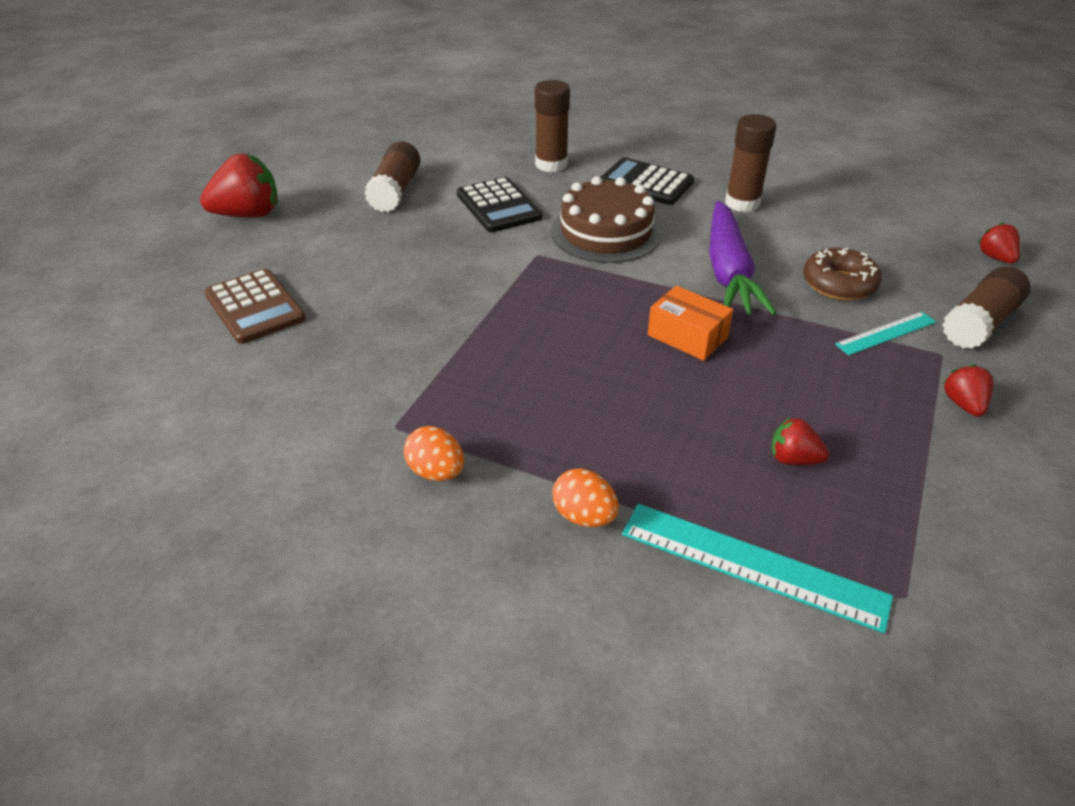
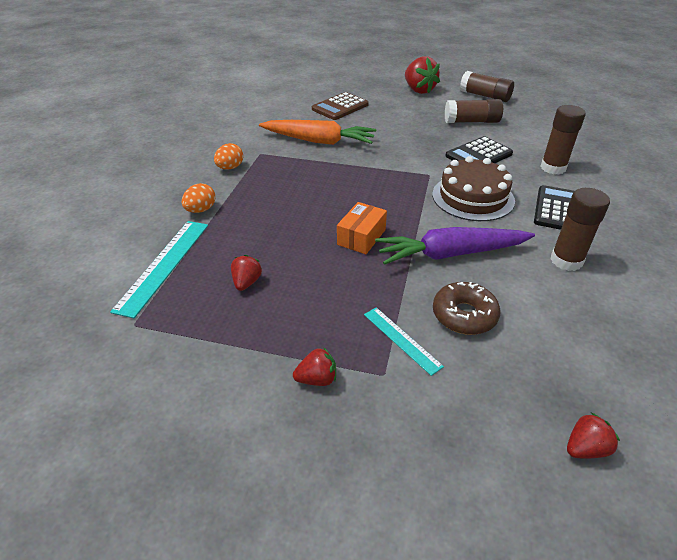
camera: 80 degrees right, 0 degrees up
(381, 347) = (319, 141): none -> orange carrot
(979, 323) = (442, 410): brown glue stick -> brown glue stick (485, 96)

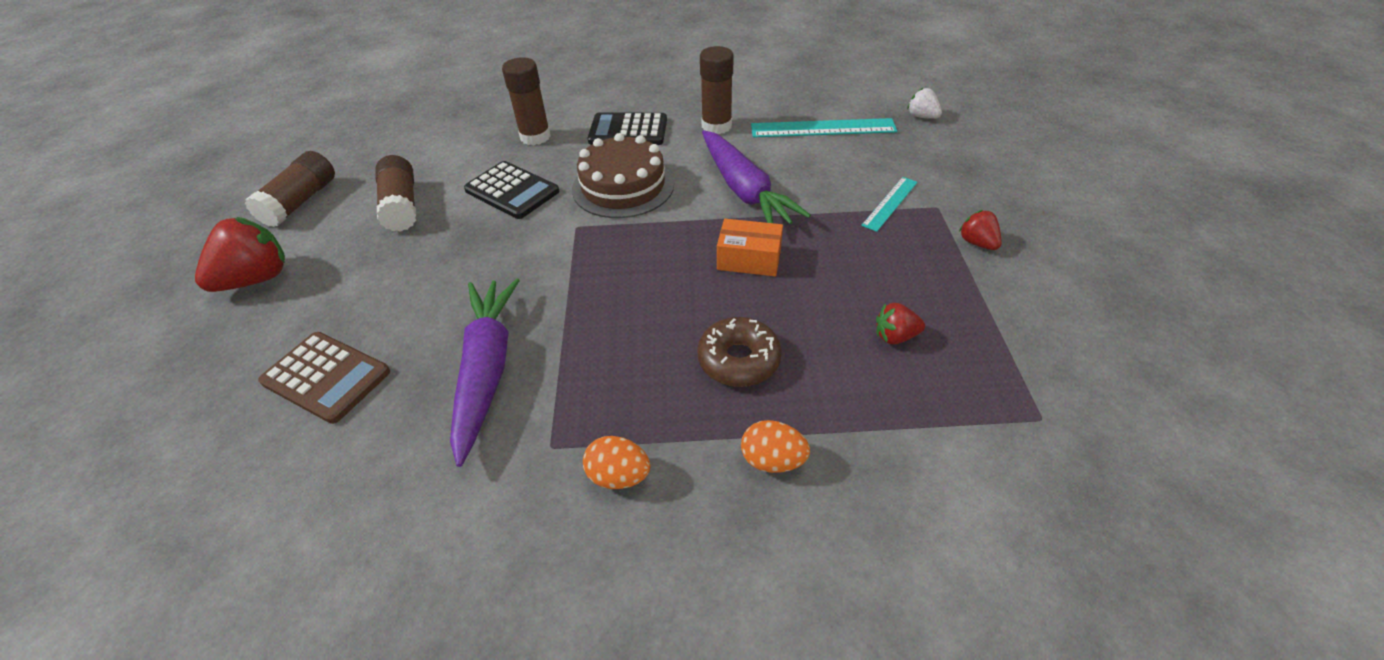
camera: 105 degrees left, 5 degrees up
(164, 265) = (925, 443): turquoise ruler -> turquoise ruler (823, 128)
(319, 141) = (487, 370): orange carrot -> purple carrot
(464, 315) = (832, 173): brown donut -> brown donut (739, 360)
(585, 448) = (922, 116): red strawberry -> white strawberry

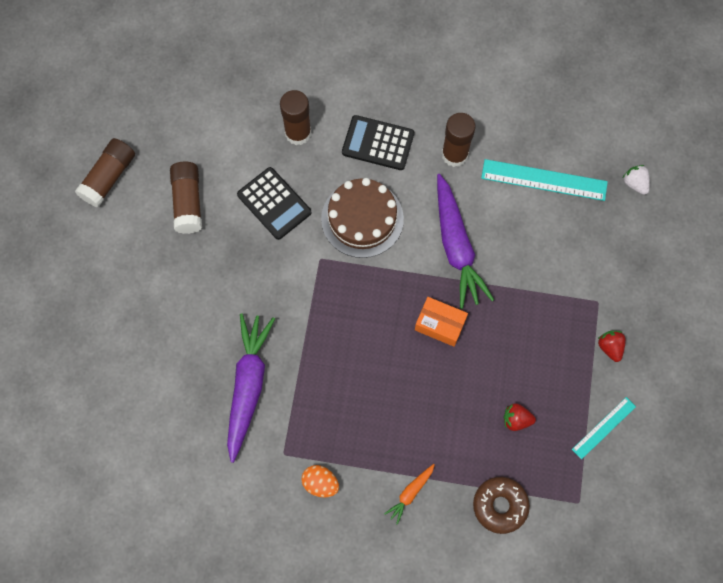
camera: 10 degrees right, 25 degrees up
(256, 279) = (88, 262): red strawberry -> none
(326, 377) = (146, 368): brown calculator -> none
(739, 360) = (409, 415): brown donut -> brown donut (500, 505)
(772, 460) = (410, 493): orange egg -> orange carrot
(890, 203) = (564, 289): turquoise ruler -> turquoise ruler (604, 428)

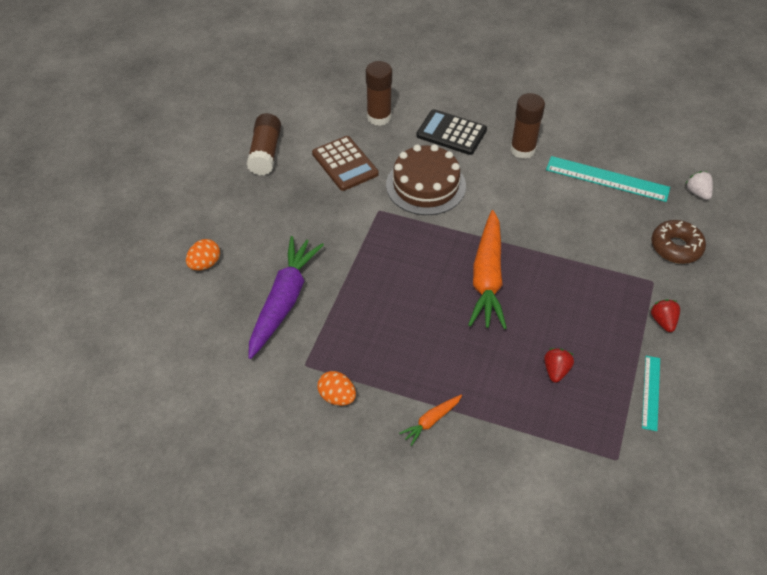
camera: 10 degrees right, 20 degrees down
(109, 178) = (199, 127): brown glue stick -> none
(160, 355) = (205, 264): none -> orange egg
(274, 203) = (345, 164): black calculator -> brown calculator
(440, 324) = (487, 278): orange box -> orange carrot
(456, 247) = (514, 218): purple carrot -> none
(500, 505) = (528, 448): brown donut -> brown donut (676, 247)
(516, 419) = (556, 371): red strawberry -> red strawberry turned 90 degrees clockwise
(604, 428) = (651, 392): turquoise ruler -> turquoise ruler turned 45 degrees counterclockwise

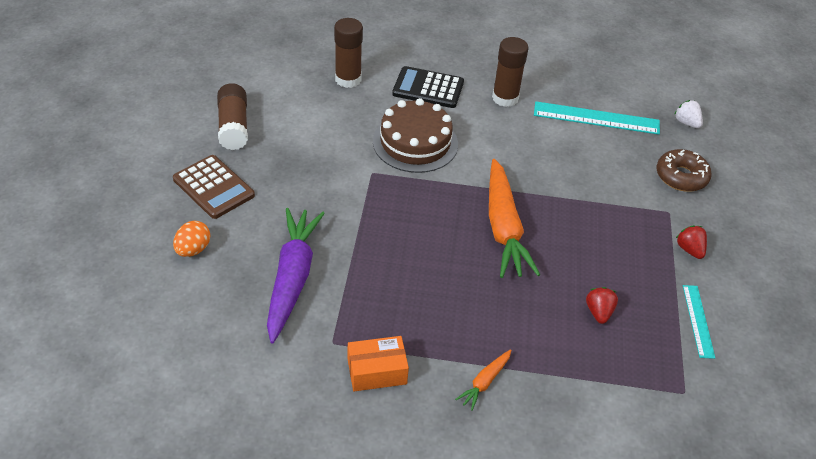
camera: 15 degrees left, 5 degrees down
(337, 397) = (377, 371): orange egg -> orange box
(345, 164) = (323, 129): brown calculator -> brown calculator (213, 187)

